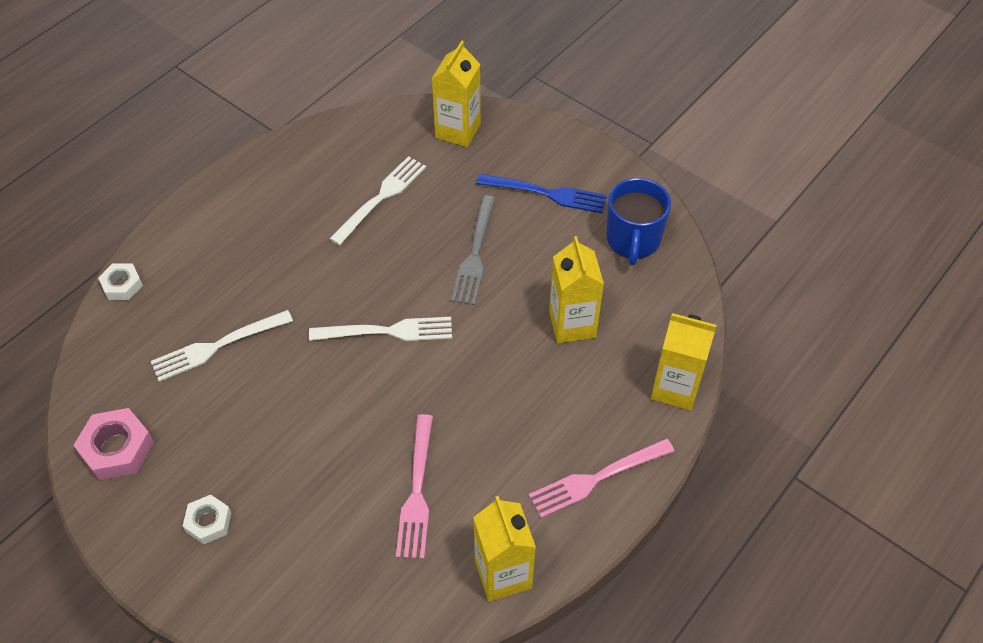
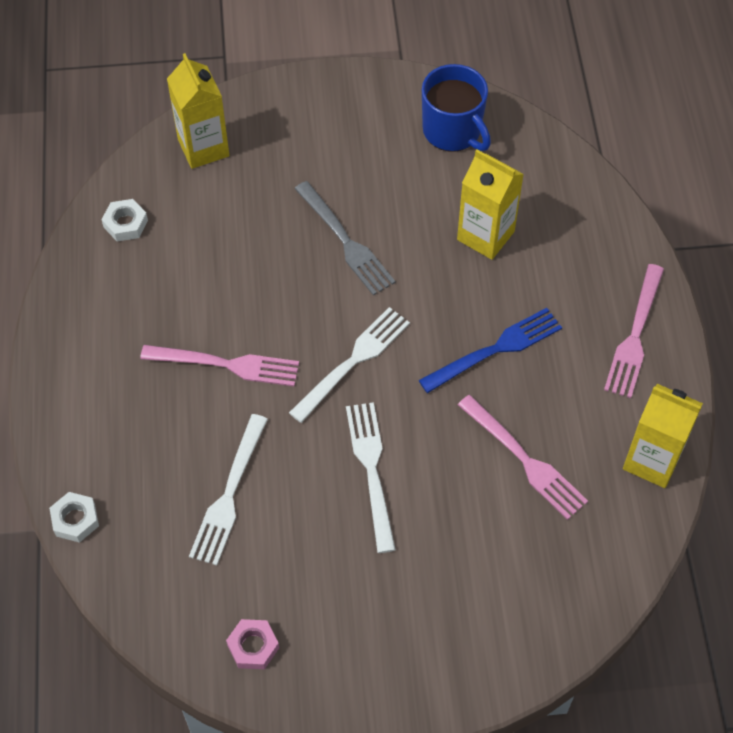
camera: 45 degrees left, 5 degrees up
(117, 449) = (253, 646): pink nut -> pink nut, size x0.63
(208, 522) = (400, 628): white nut -> white nut (125, 224)
(311, 268) = (226, 364): none -> pink fork
(381, 198) = (209, 258): white fork -> white fork (371, 470)
(546, 193) = (342, 145): blue fork -> blue fork (495, 349)
(675, 388) = (612, 222): yellow carton -> none

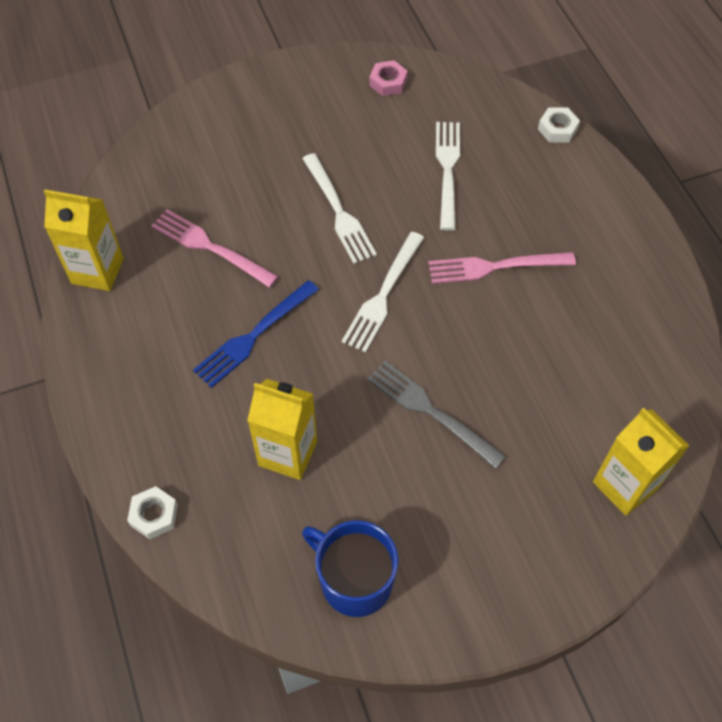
camera: 165 degrees right, 0 degrees up
(125, 224) = (657, 377): white nut -> white nut (154, 515)
(635, 335) = (119, 381): pink fork -> none

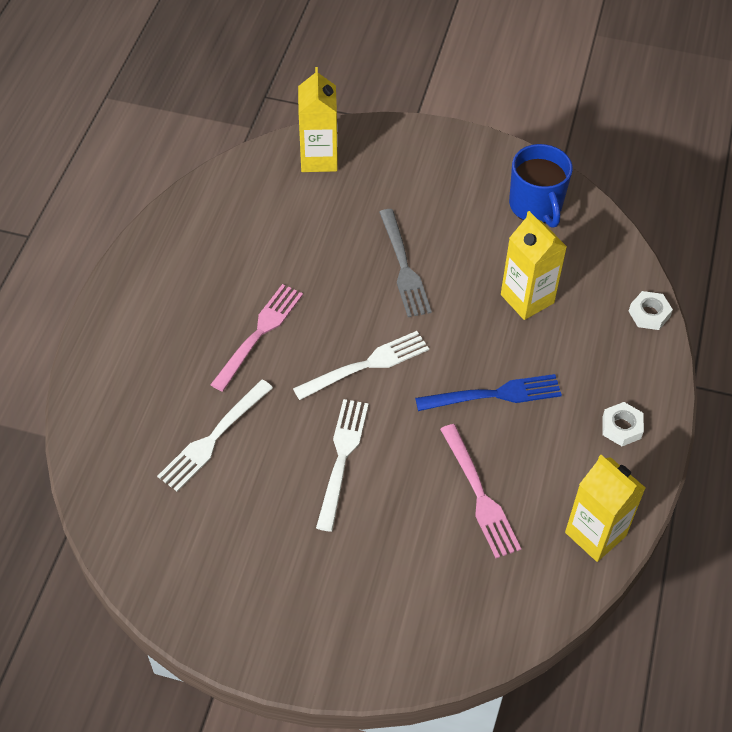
camera: 145 degrees left, 5 degrees down
(388, 82) = (176, 568): pink nut -> none
(495, 267) = (259, 334): pink fork -> pink fork turned 90 degrees counterclockwise
(557, 129) = (80, 416): white nut -> white nut (621, 427)

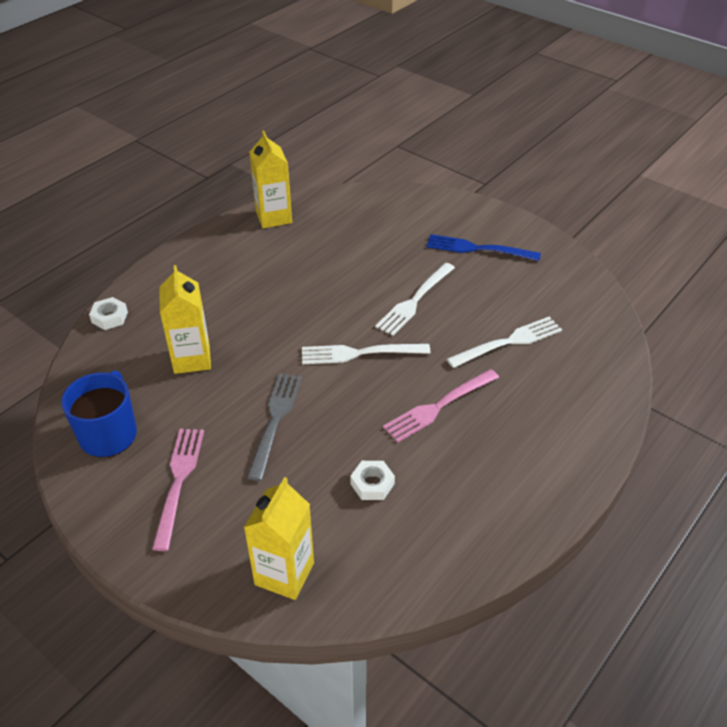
camera: 155 degrees left, 10 degrees down
(479, 494) = (331, 254): pink fork -> pink fork (178, 481)
(494, 394) = (275, 304): blue fork -> blue fork (478, 249)
(621, 427) = (204, 259): white nut -> white nut (372, 484)

